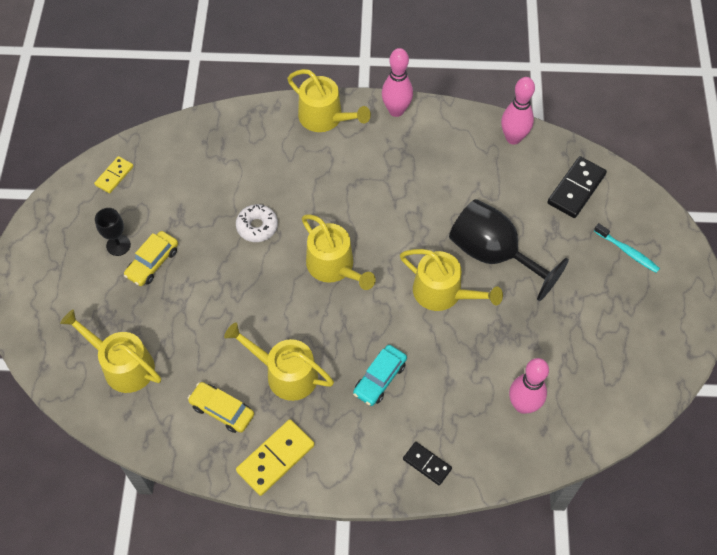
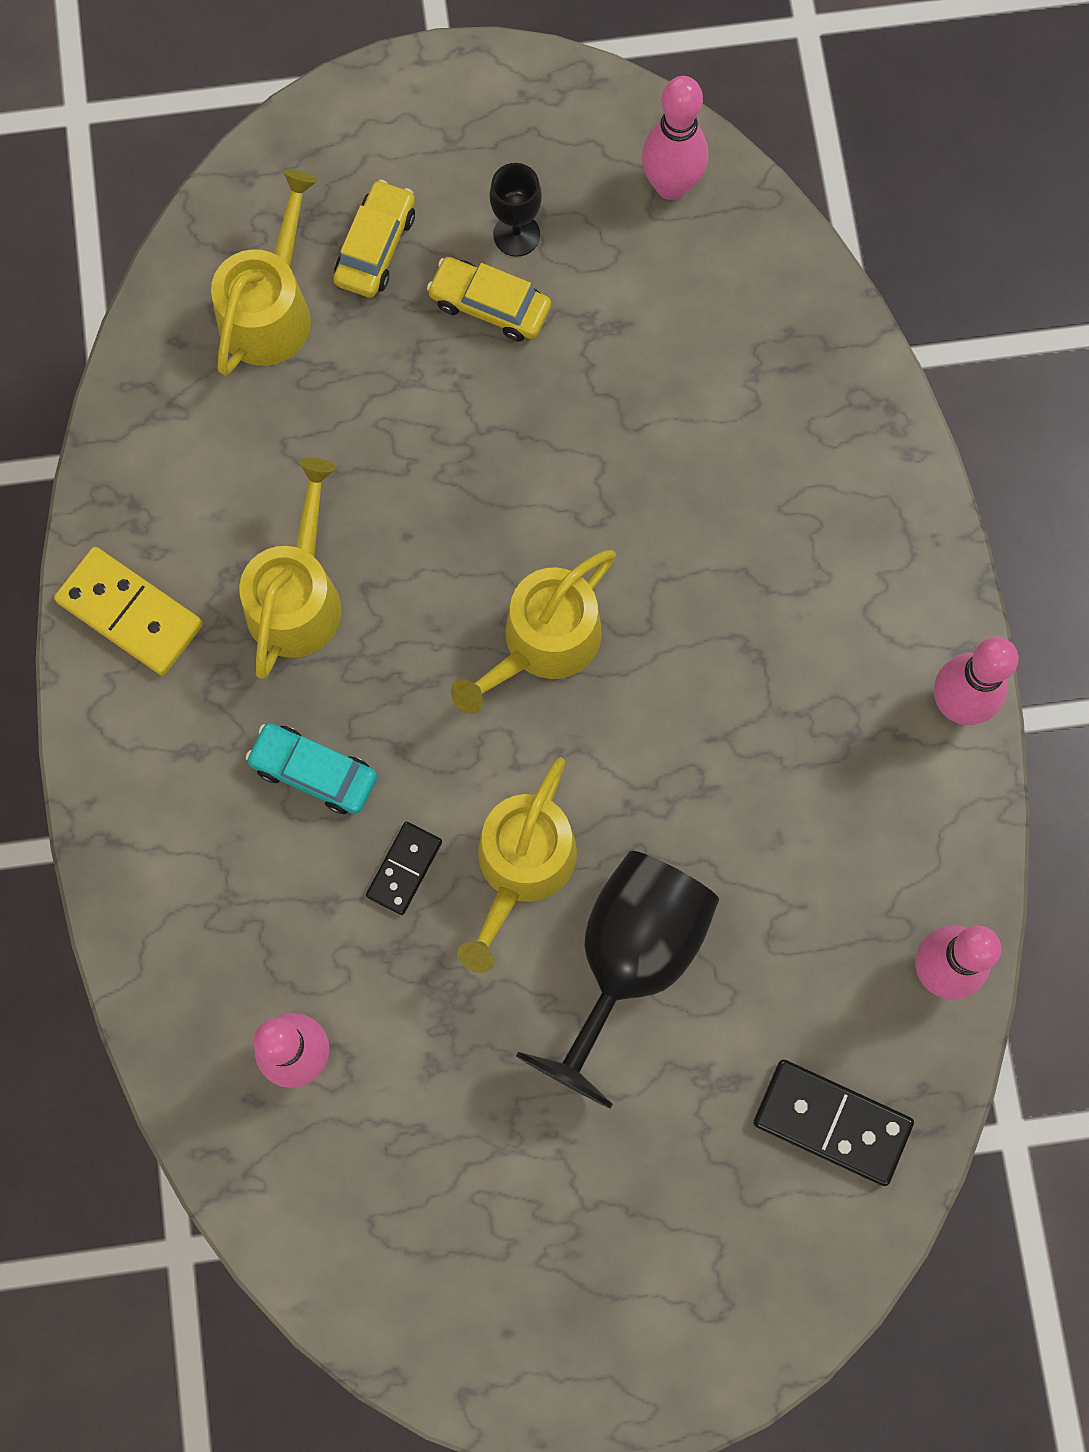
camera: 80 degrees right, 15 degrees up
(114, 176) = (671, 185): yellow domino -> pink bowling pin
(222, 410) = (208, 500): yellow car -> yellow car (376, 247)
(257, 226) = (607, 478): white donut -> none
(325, 117) = (904, 558): yellow watering can -> none
(427, 464) = (155, 885): black domino -> black domino (404, 869)
(627, 252) = (691, 1247): turquoise toothbrush -> none

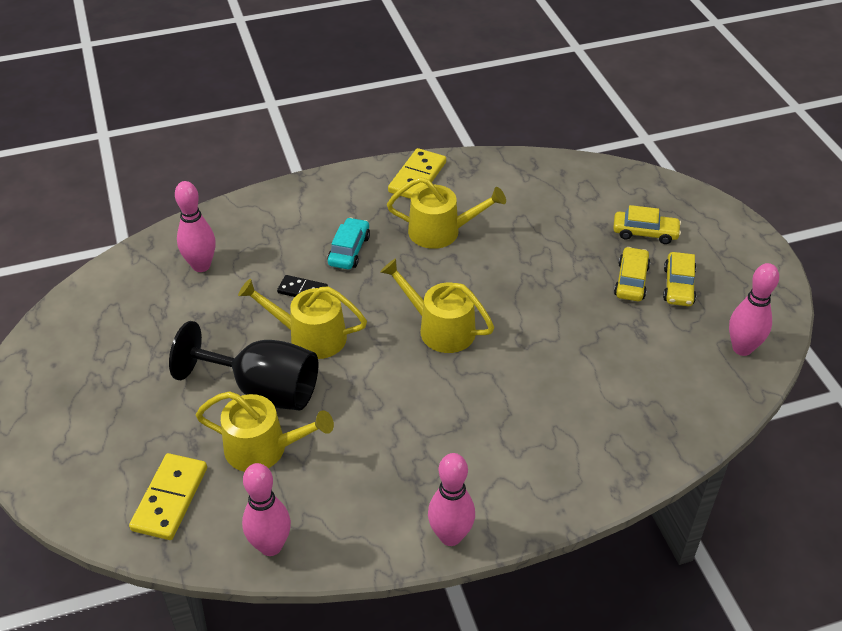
camera: 80 degrees right, 30 degrees down
(270, 310) = (592, 200): yellow watering can -> yellow watering can (263, 448)
(516, 235) = (678, 286): black goblet -> yellow car
(831, 1123) = (170, 498): black domino -> yellow domino

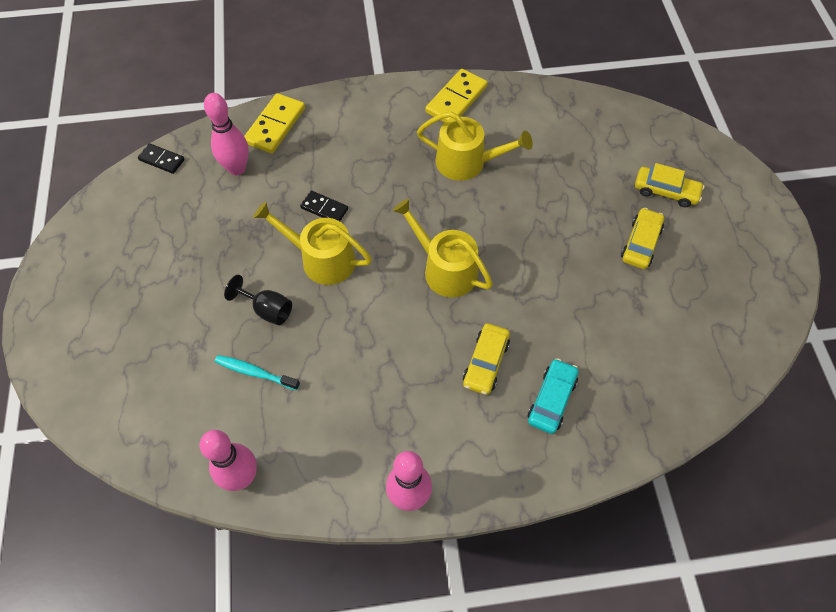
camera: 10 degrees right, 15 degrees up
(117, 268) = (162, 160): none -> black domino
(170, 498) = (161, 411): yellow domino -> yellow domino (275, 125)
(263, 389) = (267, 310): black goblet -> black goblet, size x0.49
(263, 448) = (255, 372): yellow watering can -> turquoise toothbrush
(349, 250) = (376, 171): turquoise car -> turquoise car (551, 400)
(678, 286) = (686, 256): yellow car -> yellow car (485, 363)
(742, 348) = (736, 336): pink bowling pin -> none

